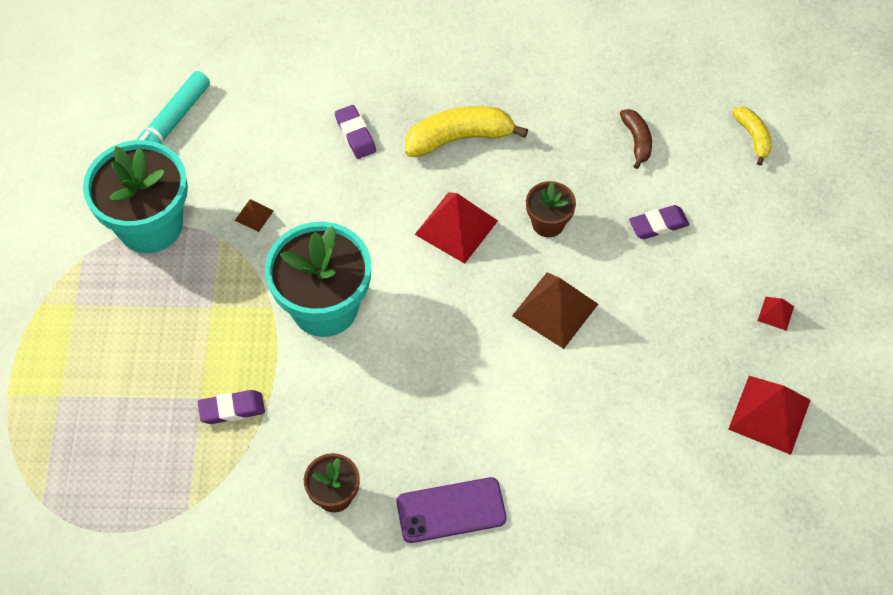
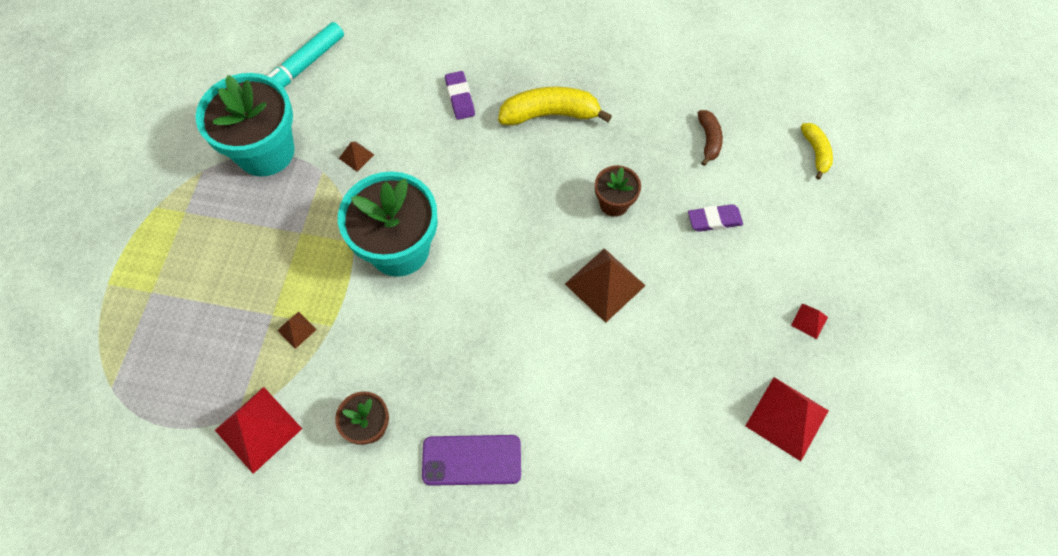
camera: 10 degrees right, 5 degrees up
(232, 409) = (296, 330): purple eraser -> brown pyramid
(456, 227) = (531, 194): red pyramid -> red pyramid (258, 429)

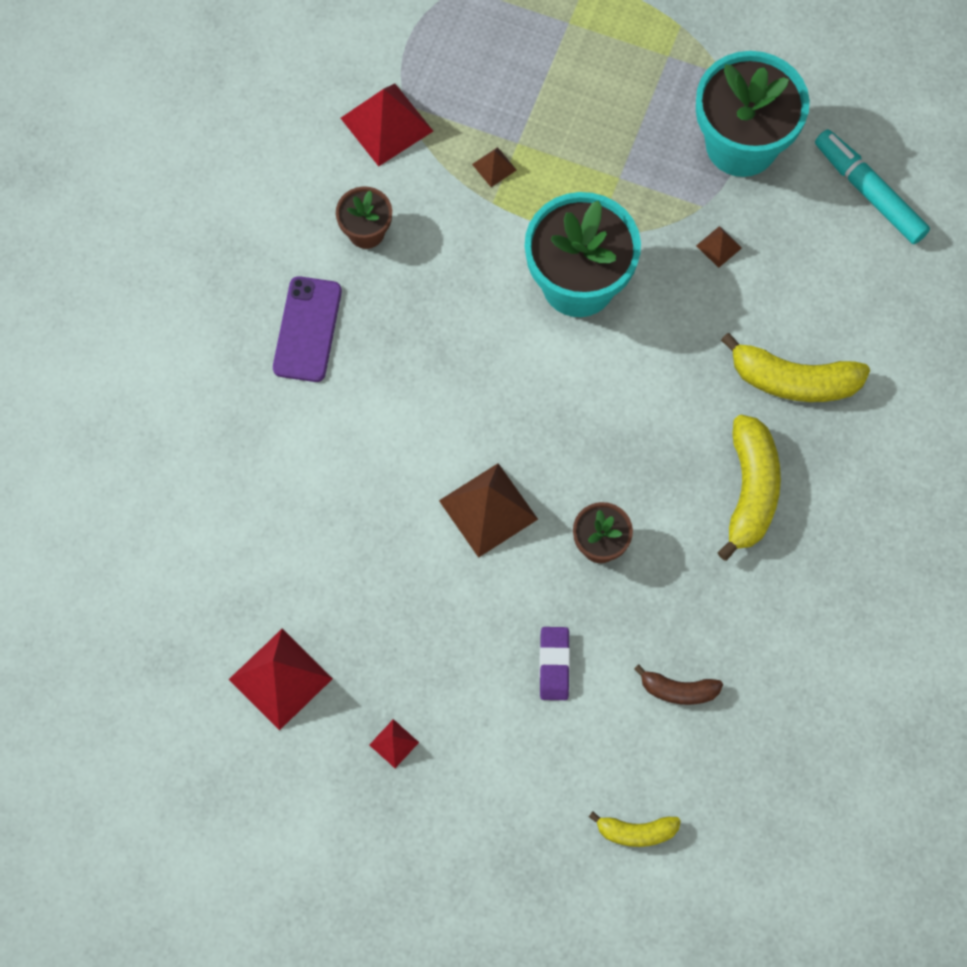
camera: 100 degrees right, 5 degrees up
(460, 98) = (793, 380): purple eraser -> yellow banana

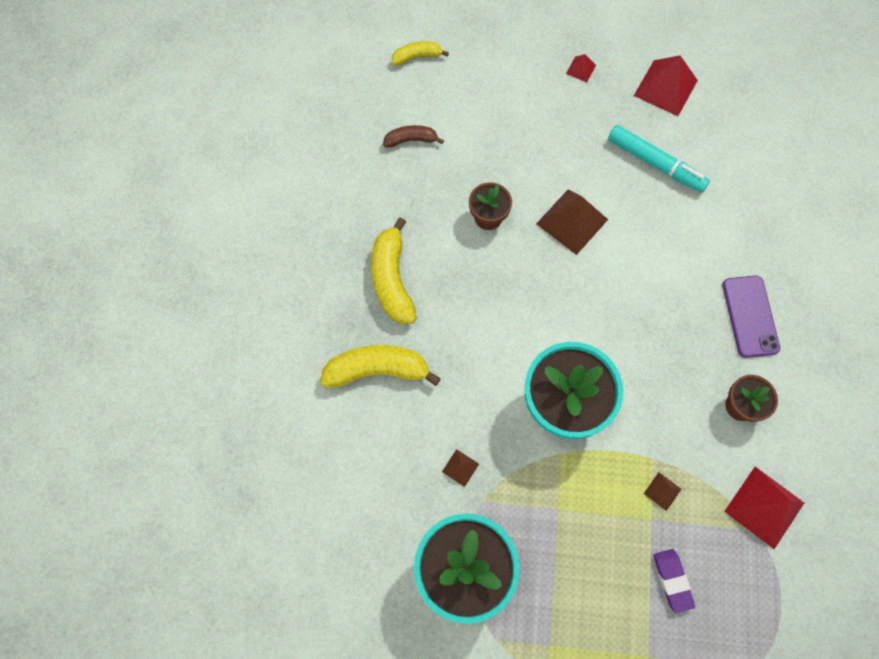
camera: 165 degrees right, 0 degrees up
(554, 665) = (496, 136): purple eraser -> purple eraser (672, 580)
(869, 192) = (346, 553): turquoise marker -> turquoise marker (655, 164)

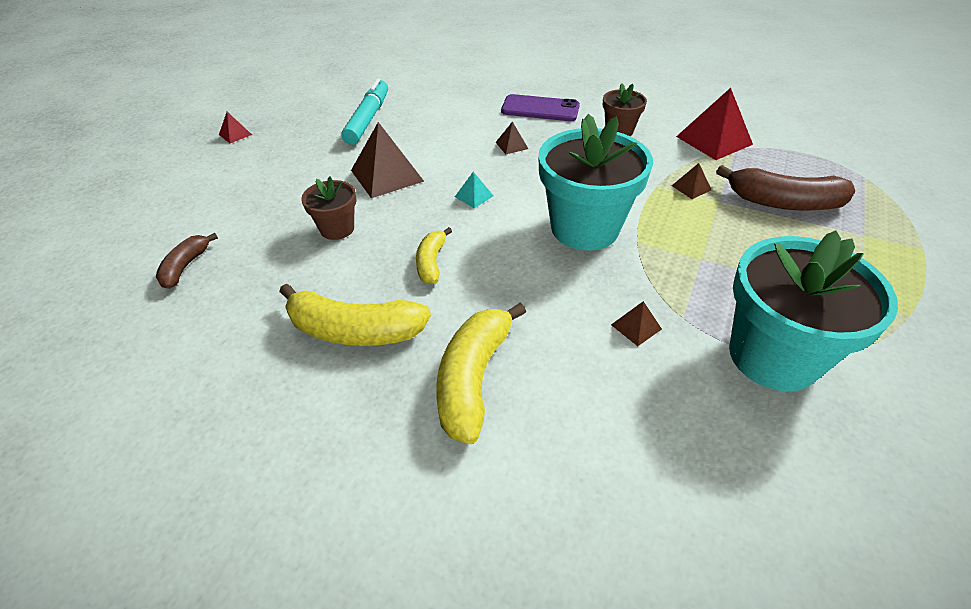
camera: 70 degrees left, 25 degrees down
(417, 57) = (87, 236): yellow banana -> yellow banana (431, 262)
(571, 303) = (474, 196): none -> turquoise pyramid
(655, 164) = (368, 119): turquoise marker -> turquoise marker turned 45 degrees counterclockwise
(665, 87) = (302, 98): red pyramid -> none
(666, 309) = (511, 145): none -> brown pyramid
(672, 580) = (783, 202): purple eraser -> brown banana

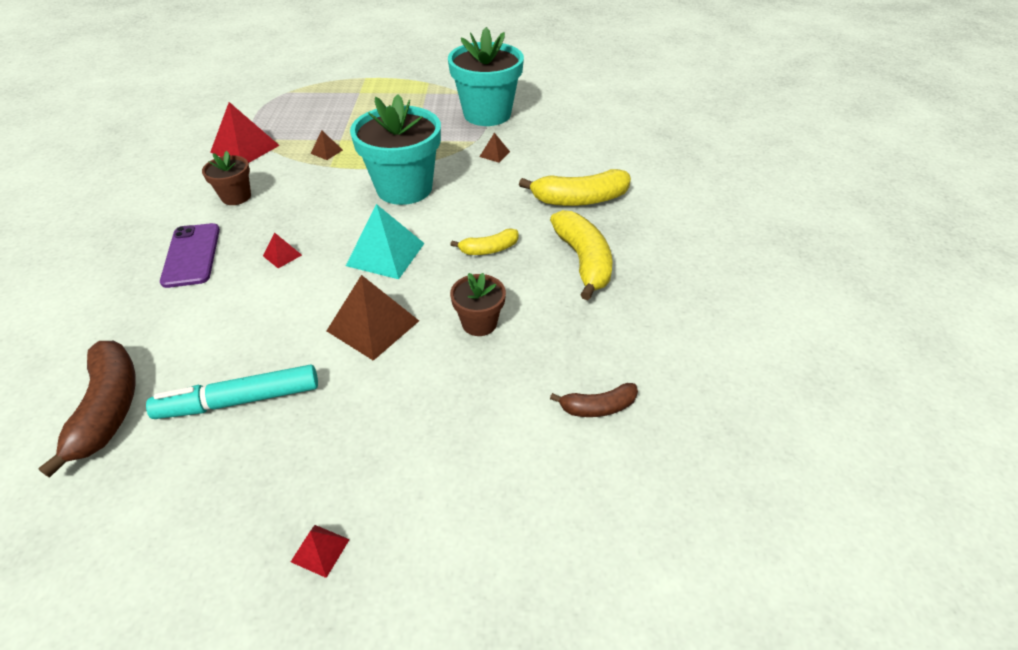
camera: 115 degrees left, 0 degrees up
(474, 196) = (385, 254): turquoise pyramid -> turquoise pyramid, size x2.10
(511, 145) = (282, 255): brown pyramid -> red pyramid
(783, 202) = (333, 117): brown banana -> brown banana (109, 409)

